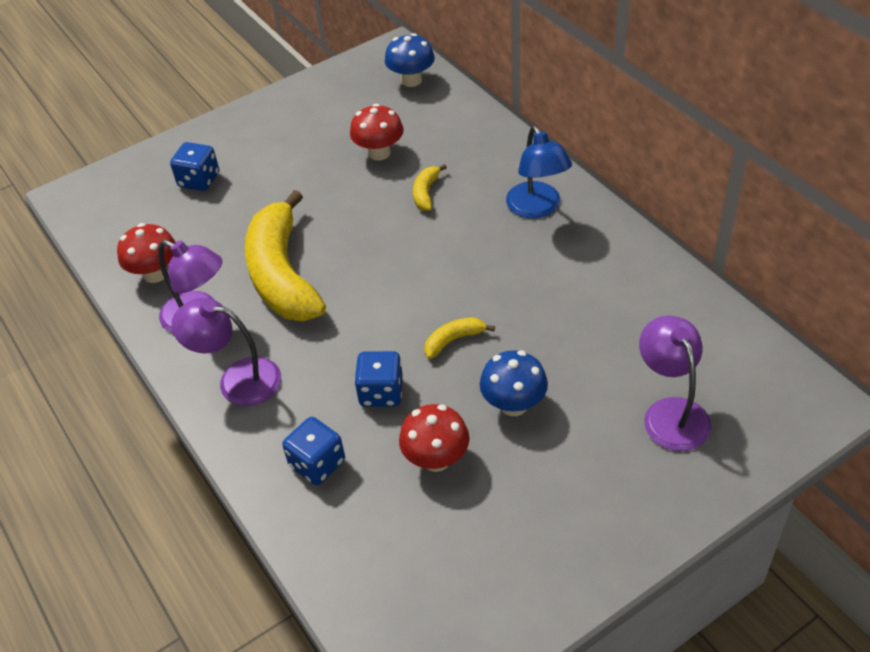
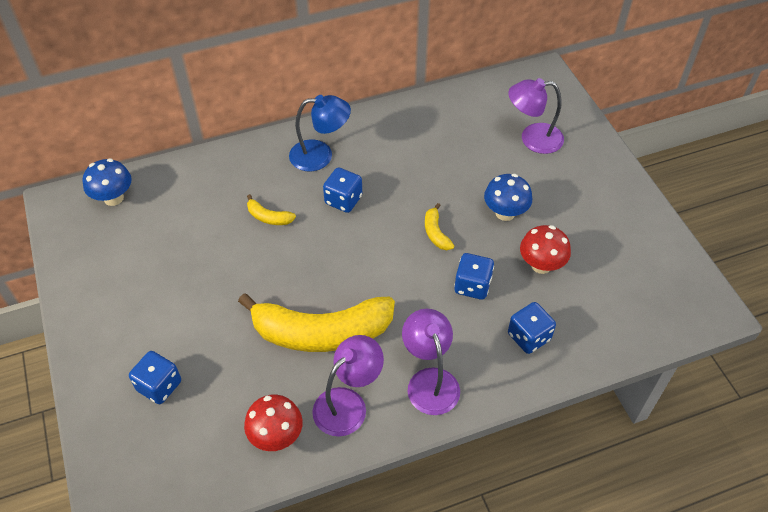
camera: 80 degrees left, 5 degrees up
(237, 379) = (430, 381): purple lamp -> purple lamp turned 135 degrees clockwise
(379, 153) = (200, 239): red mushroom -> none
(474, 245) = (343, 200): none -> blue dice

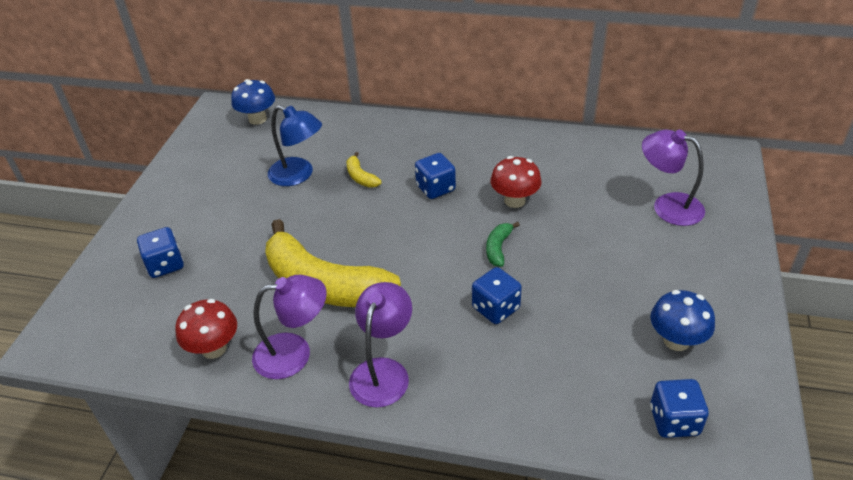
camera: 35 degrees right, 10 degrees down
(320, 155) = (446, 147): blue lamp -> blue lamp (298, 175)
(436, 233) = (498, 248): yellow banana -> green banana
(505, 213) = (583, 259): blue mushroom -> blue mushroom (676, 340)
(529, 337) = (515, 381): blue dice -> blue dice (674, 421)
(541, 265) = (583, 321): red mushroom -> red mushroom (514, 200)

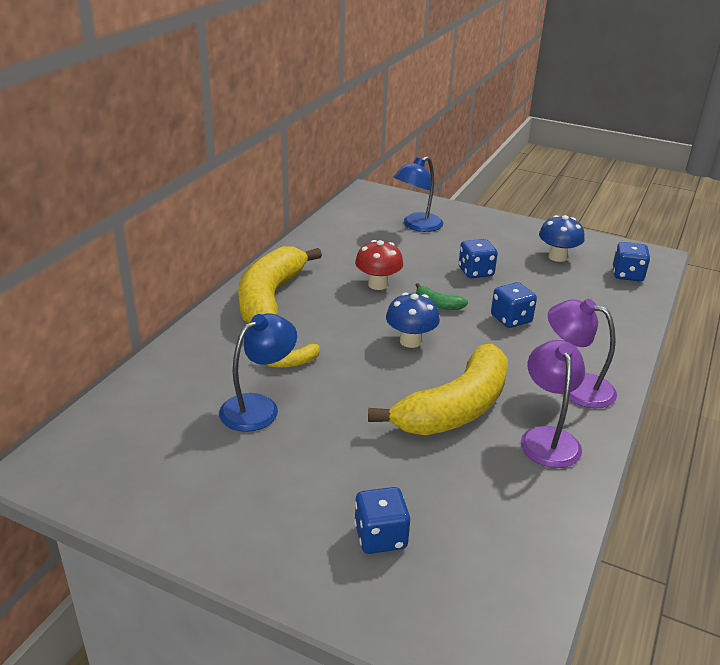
camera: 80 degrees left, 10 degrees down
(214, 348) = (534, 497): red mushroom -> none
(257, 119) = (105, 431): blue mushroom -> blue mushroom (410, 341)
(435, 188) = (337, 320): blue dice -> blue dice (475, 272)
(454, 143) = (270, 298): none -> yellow banana
(667, 206) = (417, 226): purple lamp -> blue lamp

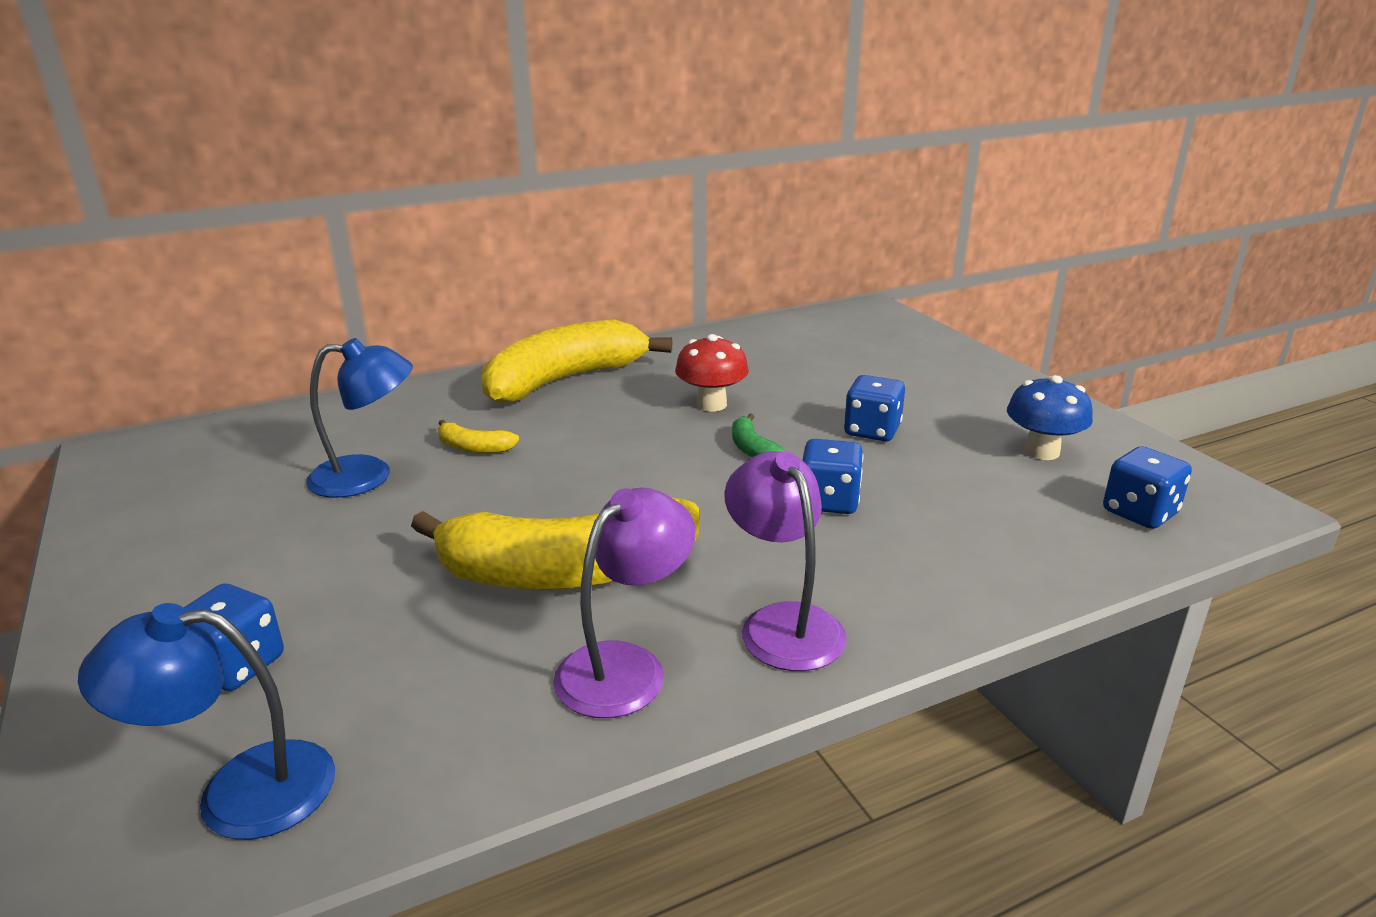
camera: 40 degrees right, 5 degrees down
(410, 341) = (645, 476): blue mushroom -> none
(417, 226) = (875, 358): blue lamp -> blue lamp (239, 792)

